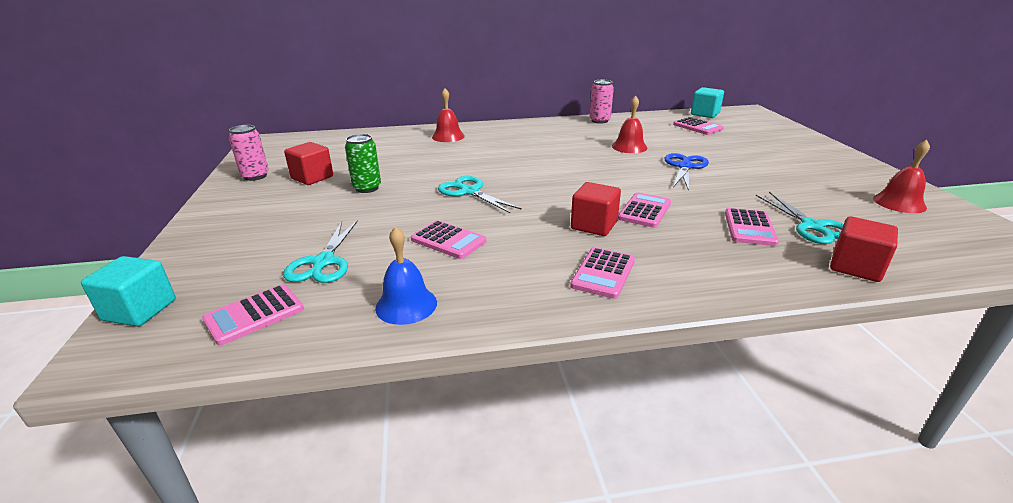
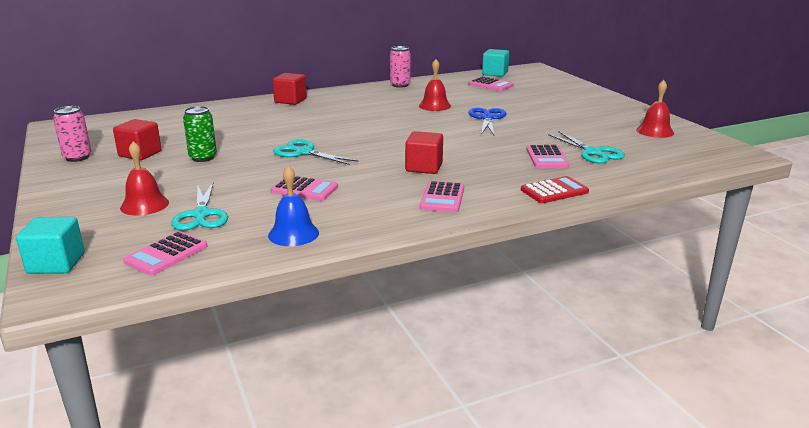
camera: 15 degrees left, 5 degrees down
(448, 136) = (257, 108): red bell -> red bell (144, 205)
(644, 211) = (462, 153): pink calculator -> none
(753, 281) = (554, 191): none -> red calculator
(855, 267) = (624, 175): red cube -> red cube (290, 100)

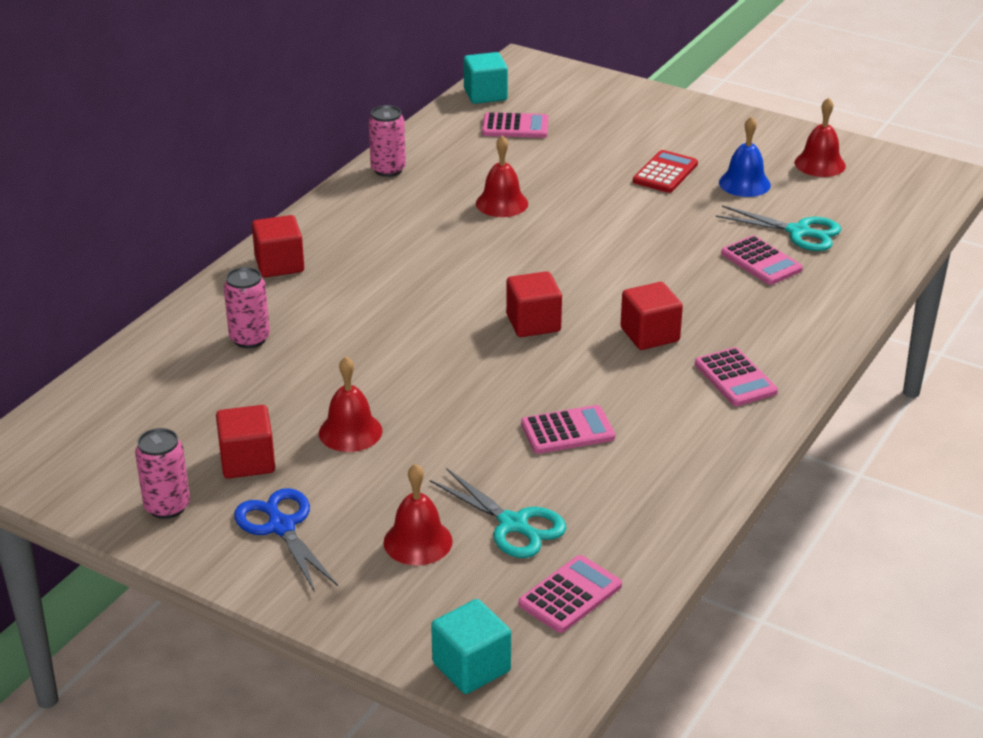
camera: 35 degrees left, 10 degrees up
(166, 254) = (570, 595): pink calculator -> pink calculator turned 135 degrees counterclockwise
(203, 158) = (350, 432): green can -> red bell
(228, 118) = (250, 339): none -> pink can
(293, 234) = (658, 503): blue bell -> blue bell (744, 183)
(304, 152) = (468, 367): turquoise scissors -> none
(368, 147) = (533, 323): none -> red cube
(487, 118) = (603, 207): blue scissors -> blue scissors (281, 527)
(554, 191) = (832, 317): red calculator -> red calculator (665, 173)

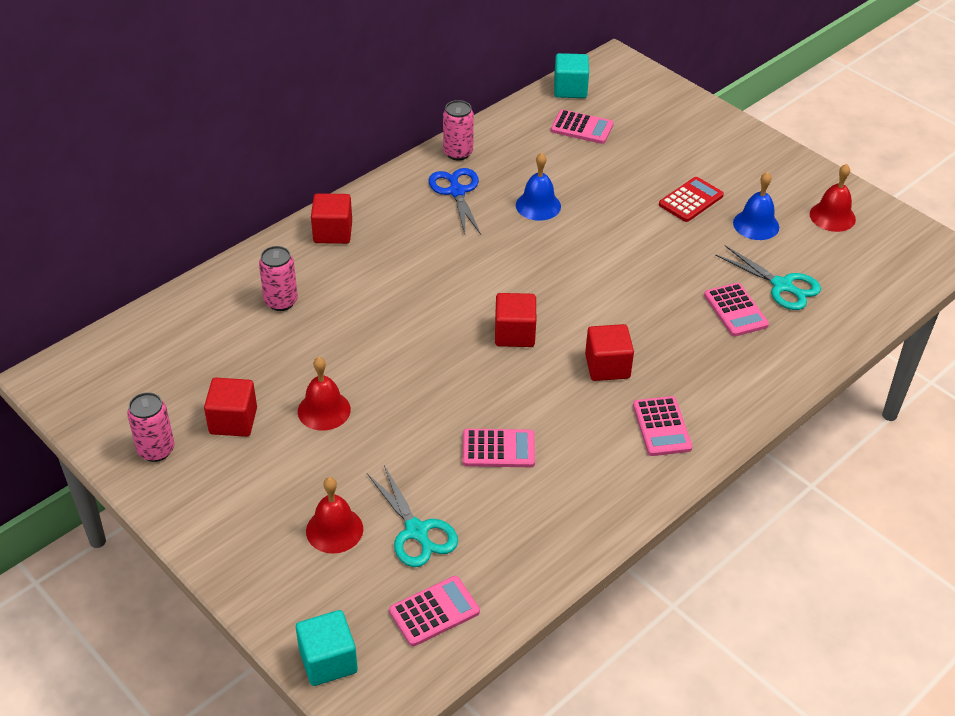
camera: 15 degrees right, 10 degrees up
(281, 527) = (235, 490): blue scissors -> blue scissors (457, 192)
(502, 203) = (538, 205): red bell -> blue bell

